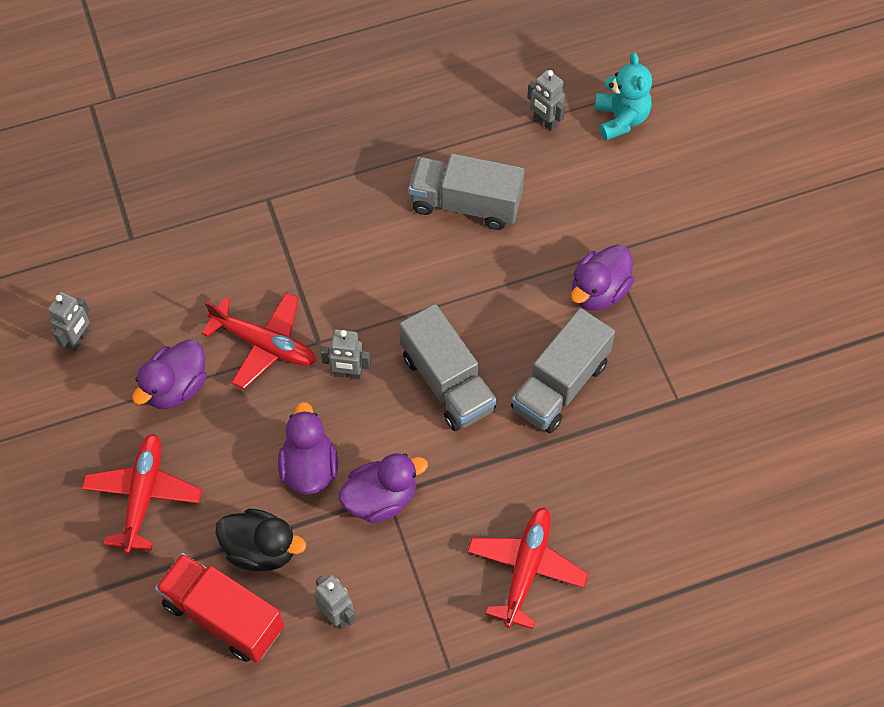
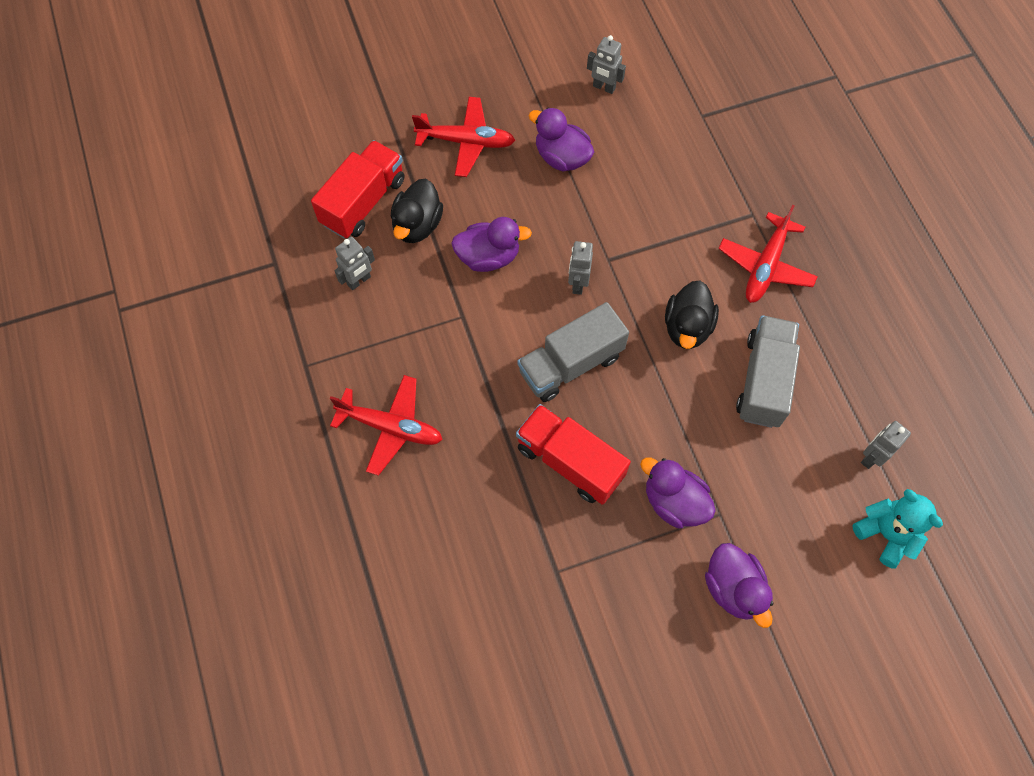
camera: 90 degrees right, 5 degrees up
(264, 344) = (604, 219): red plane -> red plane (765, 266)
(381, 499) = (459, 311): purple duck -> purple duck (733, 588)
(404, 269) = (687, 327): none -> black duck
(560, 385) = (570, 461): grey truck -> red truck
(621, 119) = (886, 534): turquoise teddy bear -> turquoise teddy bear turned 120 degrees counterclockwise

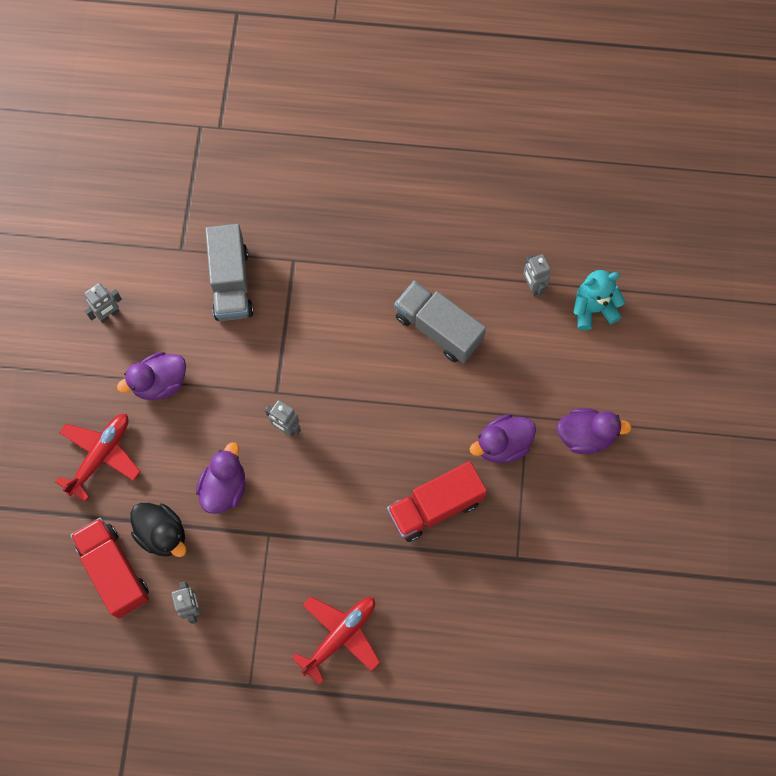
camera: 65 degrees left, 5 degrees up
(570, 364) = (354, 467): grey truck -> grey truck (231, 283)
(687, 327) = (366, 362): black duck -> none
(765, 266) = (344, 275): red plane -> none

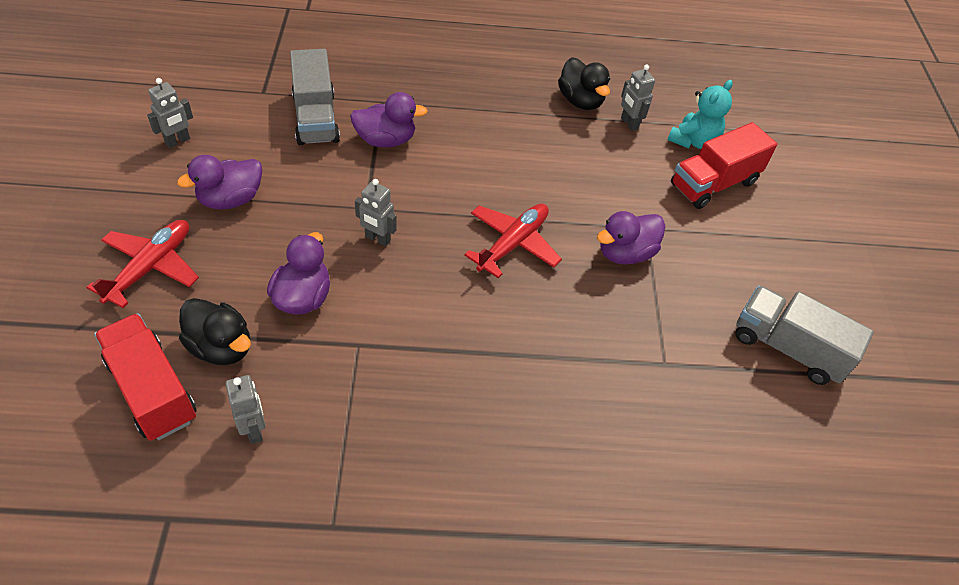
camera: 10 degrees left, 20 degrees down
(340, 636) = (455, 458): red plane -> red plane (513, 244)
(435, 507) = (559, 313): red truck -> red truck (713, 184)
(438, 329) = (538, 155): grey truck -> grey truck (787, 348)
(488, 256) = (580, 101): none -> black duck
(585, 436) = (713, 244): purple duck -> purple duck (386, 140)
(593, 309) = (693, 141): turquoise teddy bear -> turquoise teddy bear turned 150 degrees clockwise

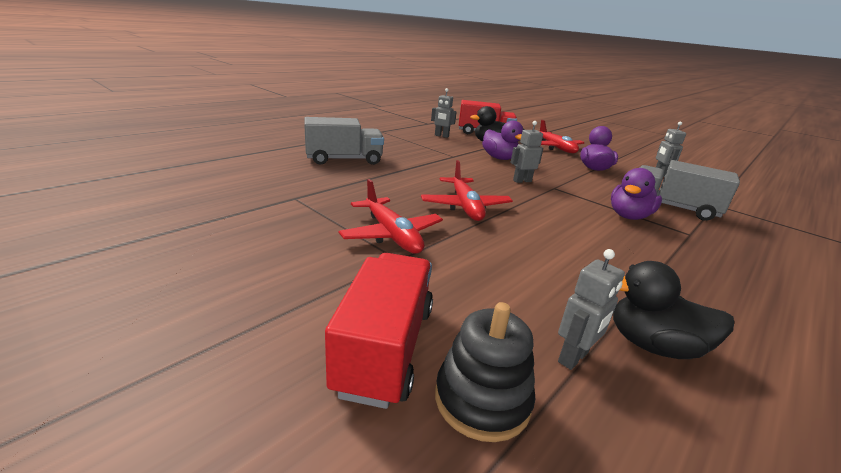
camera: 135 degrees right, 25 degrees down
(625, 253) = (391, 235): purple duck -> red plane
(629, 123) = (573, 358): grey robot -> grey robot turned 120 degrees clockwise
(693, 141) = (482, 399): turquoise teddy bear -> black stacking toy
(787, 348) = (190, 239): grey truck -> grey truck (344, 160)

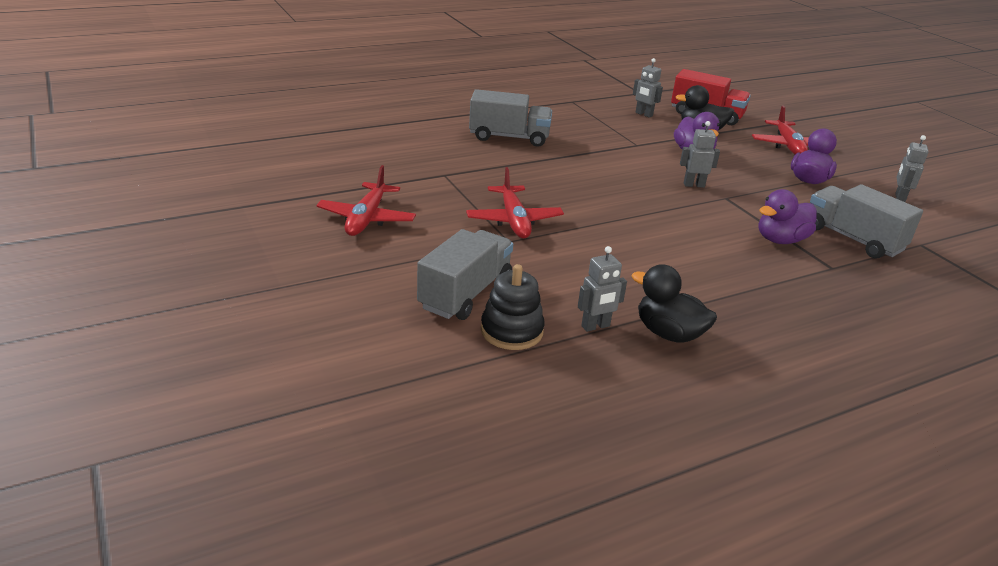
camera: 20 degrees right, 5 degrees up
(385, 348) = (465, 294): red truck -> grey truck
(465, 206) = (603, 205): red plane -> red plane (366, 219)

